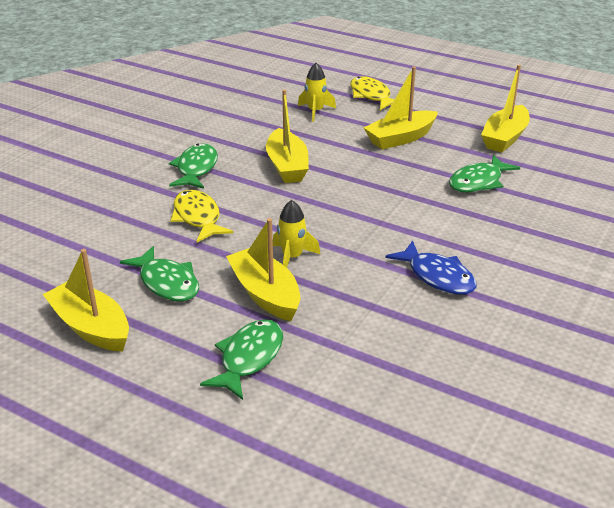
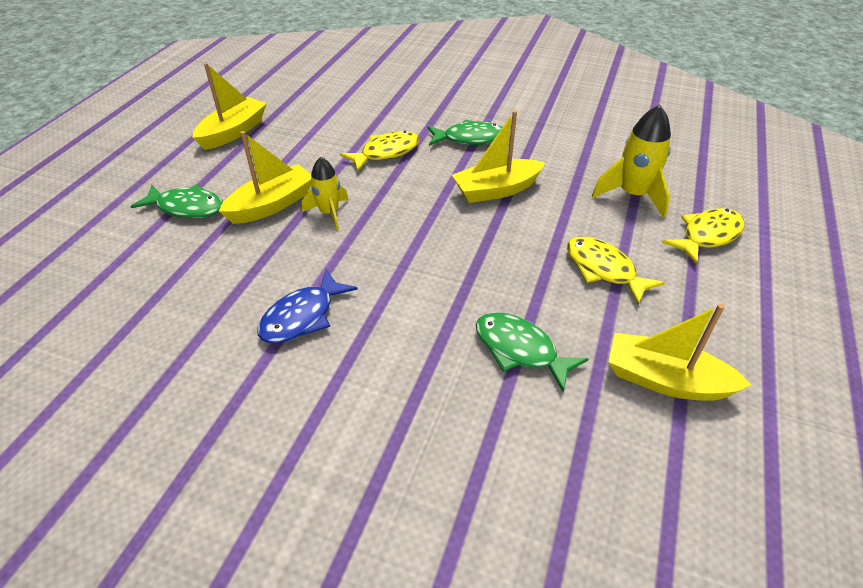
camera: 80 degrees right, 10 degrees up
(167, 282) = (288, 154): green fish -> none
(315, 111) = (632, 195): yellow rocket -> yellow rocket, size x1.55
(400, 138) = (603, 270): yellow boat -> yellow fish

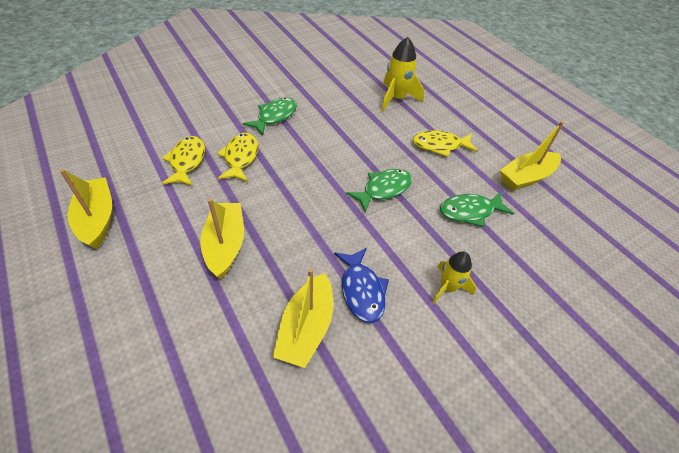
camera: 55 degrees left, 5 degrees up
(187, 207) = (164, 298): green fish -> green fish (383, 189)
(329, 213) = (271, 220): yellow rocket -> yellow rocket (448, 287)
(496, 190) = (336, 138): yellow boat -> yellow boat (306, 328)
(707, 236) = (448, 100): yellow fish -> yellow fish (187, 161)

